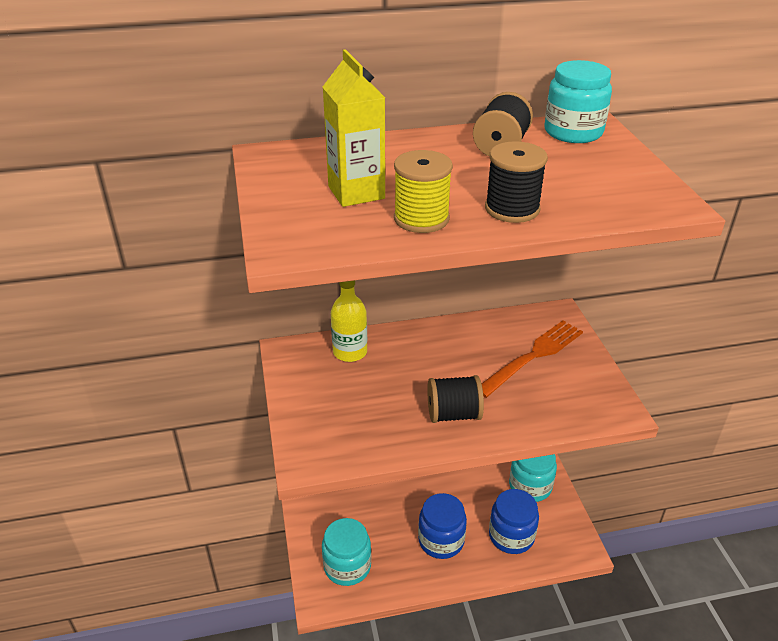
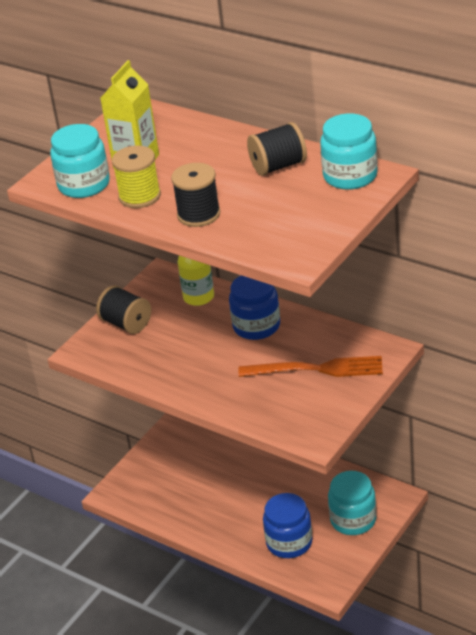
camera: 50 degrees right, 0 degrees up
(347, 566) = (153, 485): turquoise jar -> turquoise jar (84, 185)
(441, 540) = (235, 512): blue jar -> blue jar (256, 326)
(453, 414) = (203, 375): black spool -> black spool (126, 323)

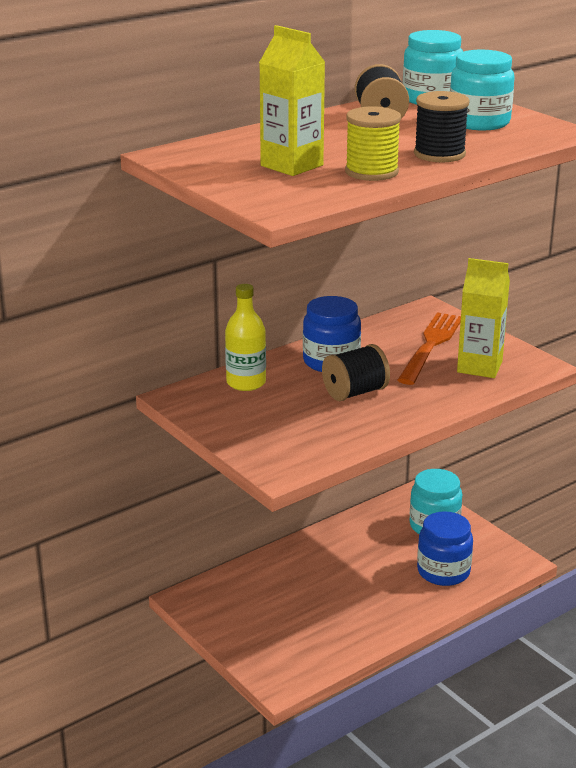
camera: 75 degrees left, 10 degrees down
(84, 185) = (313, 192): turquoise jar -> turquoise jar (479, 122)
(126, 323) = (252, 433): black spool -> black spool (355, 392)
(292, 405) = (479, 367): none -> yellow carton

